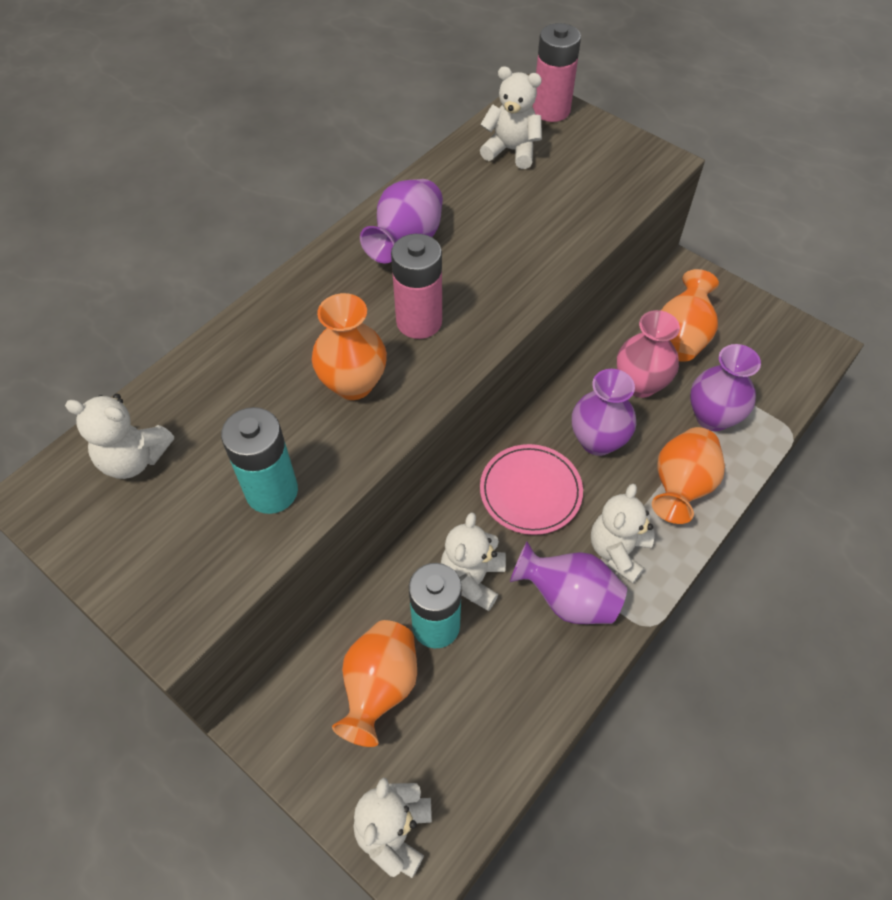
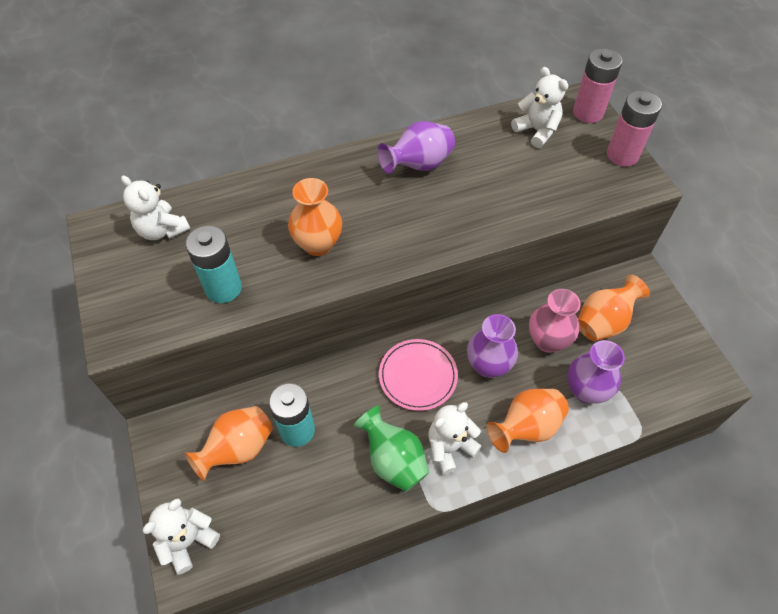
camera: 30 degrees right, 0 degrees up
(419, 321) = (388, 222): pink battery -> pink battery (622, 155)
(472, 578) = (340, 413): white teddy bear -> none
(568, 598) = (393, 460): purple vase -> green vase

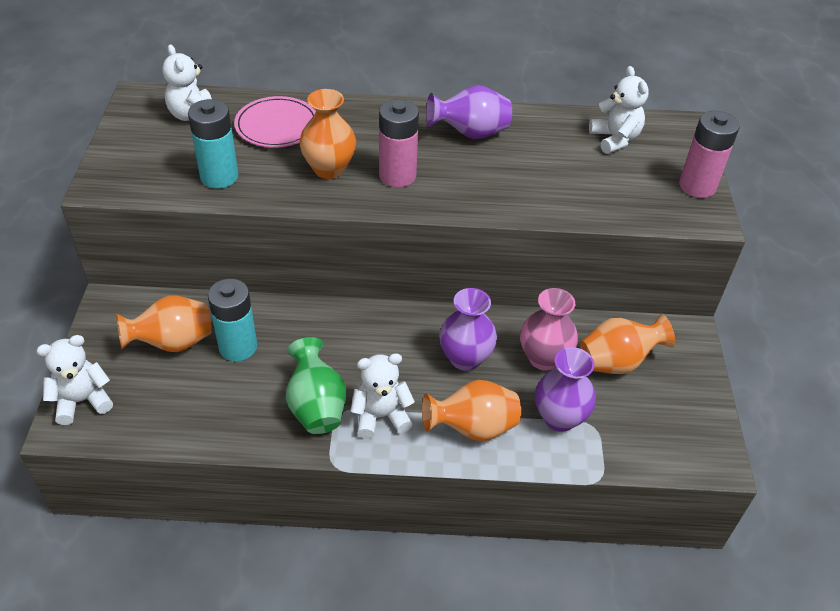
camera: 20 degrees right, 10 degrees down
(418, 376) = (385, 342): pink plate -> pink plate (277, 125)
(588, 113) = (682, 139): pink battery -> pink battery (397, 175)

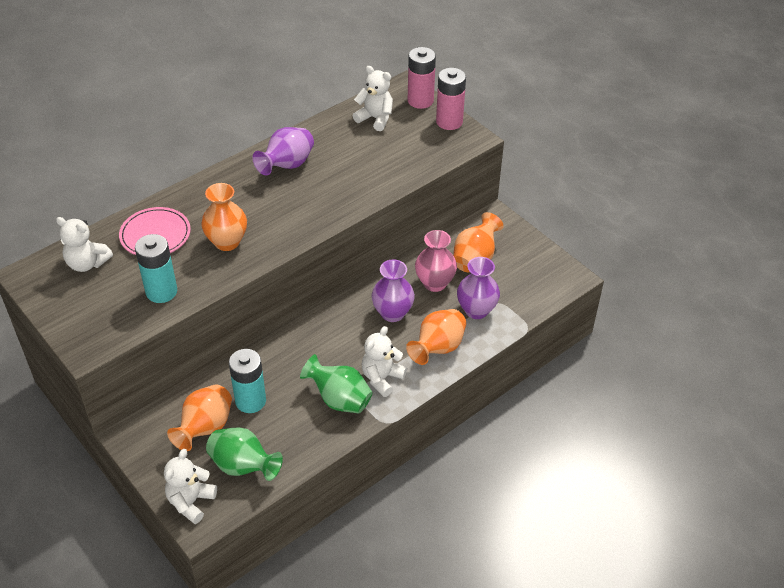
camera: 40 degrees left, 0 degrees up
(160, 403) = (243, 466): none -> green vase
(397, 175) = (275, 220): pink battery -> pink battery (420, 101)

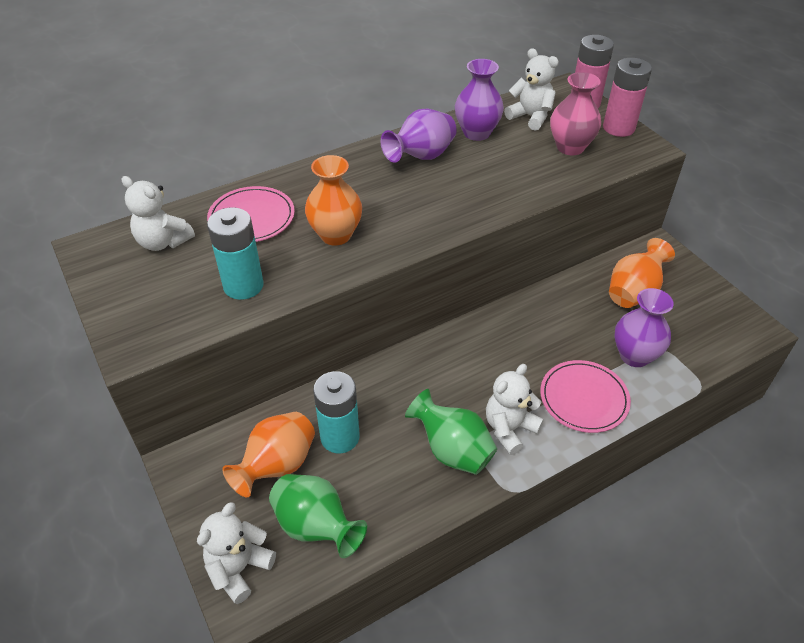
camera: 10 degrees right, 0 degrees up
(392, 313) = (529, 347): purple vase -> purple vase (476, 133)
(434, 283) = (583, 316): pink vase -> pink vase (570, 147)
(438, 348) = (584, 398): orange vase -> pink plate

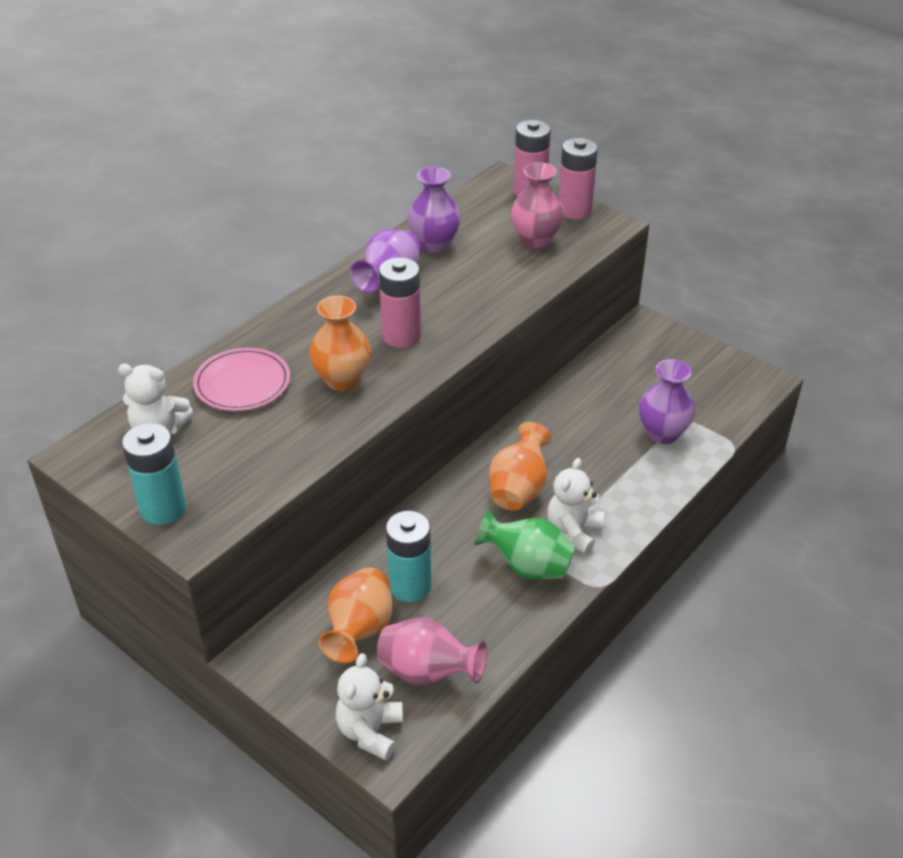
camera: 20 degrees left, 5 degrees down
(243, 286) = (274, 451): turquoise battery -> turquoise battery (163, 508)
(316, 526) = (427, 672): green vase -> pink vase
(407, 207) = (401, 336): none -> pink battery
(530, 117) = (482, 216): white teddy bear -> none
(584, 398) = (631, 485): pink plate -> none
(633, 292) = (638, 374): orange vase -> orange vase (518, 489)

